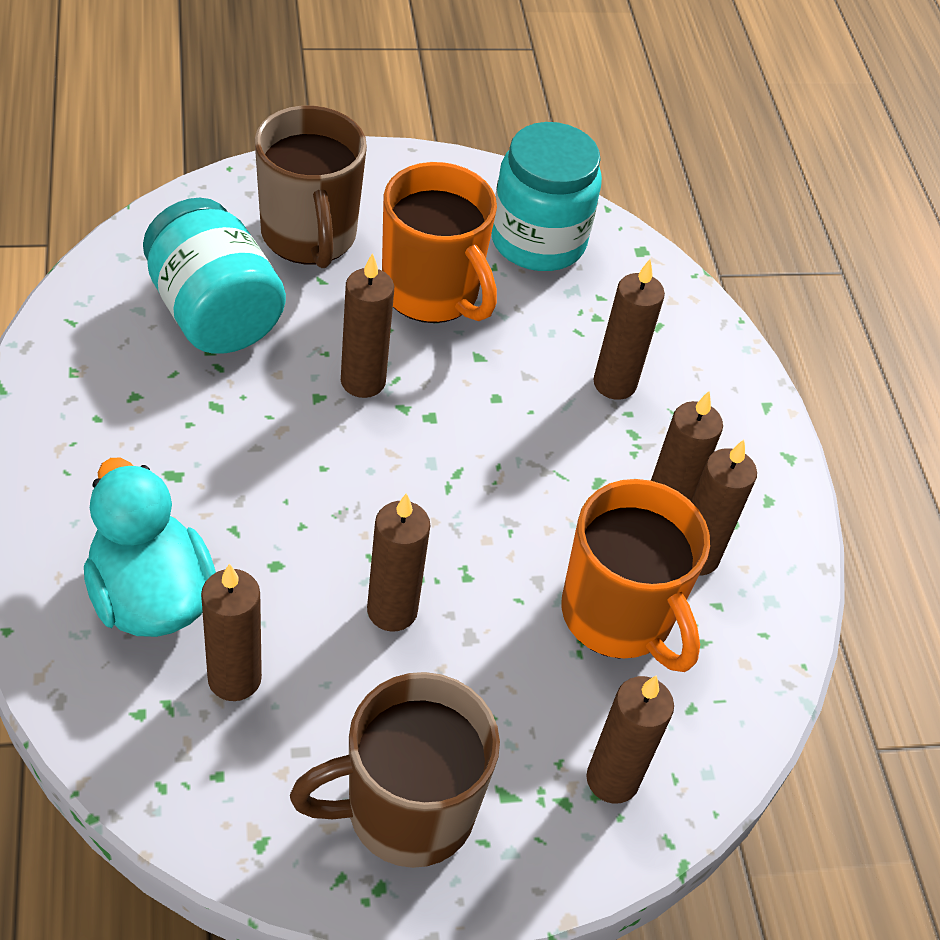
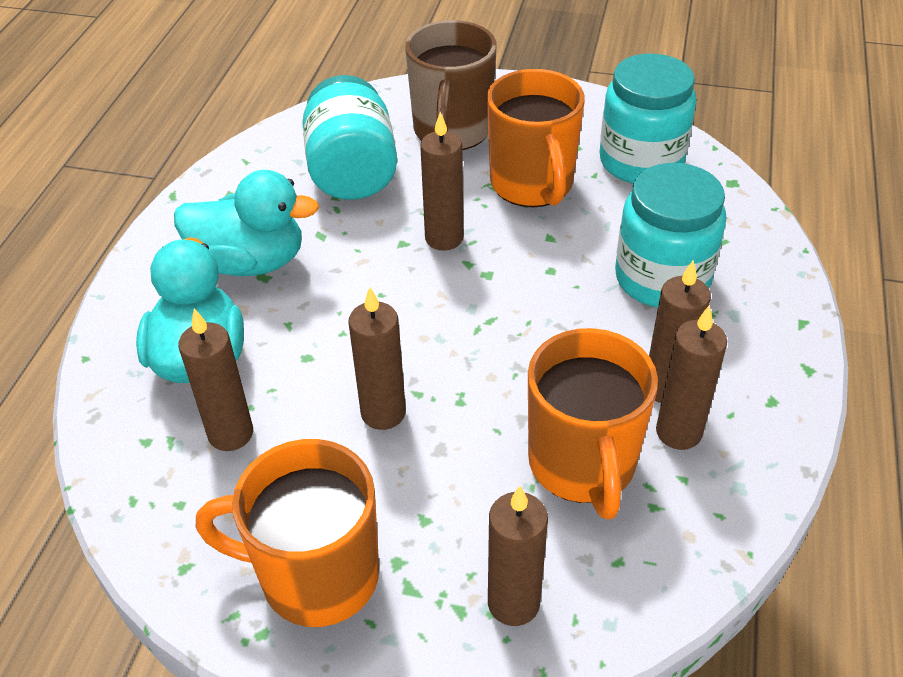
camera: 30 degrees right, 5 degrees down
(149, 459) = (250, 262): none -> turquoise duck
(406, 811) = (315, 576): brown mug -> orange mug
(614, 383) = (662, 278): brown candle -> turquoise jar

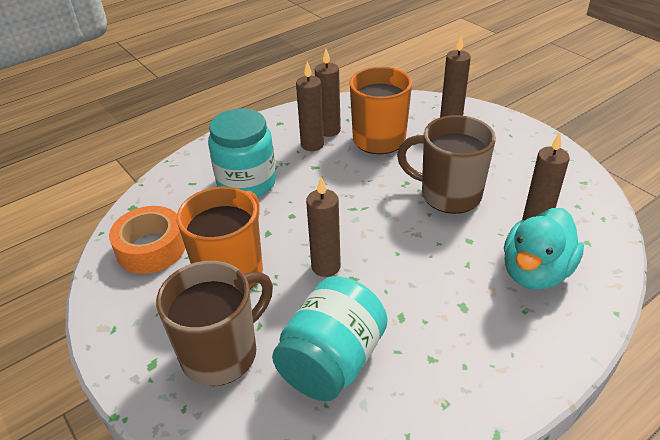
camera: 140 degrees left, 5 degrees down
(250, 262) = (465, 323): turquoise duck -> none
(315, 576) = (524, 155): orange mug -> none
(383, 413) = (448, 195): brown candle -> brown mug
(641, 161) = (151, 248): turquoise jar -> orange tape

